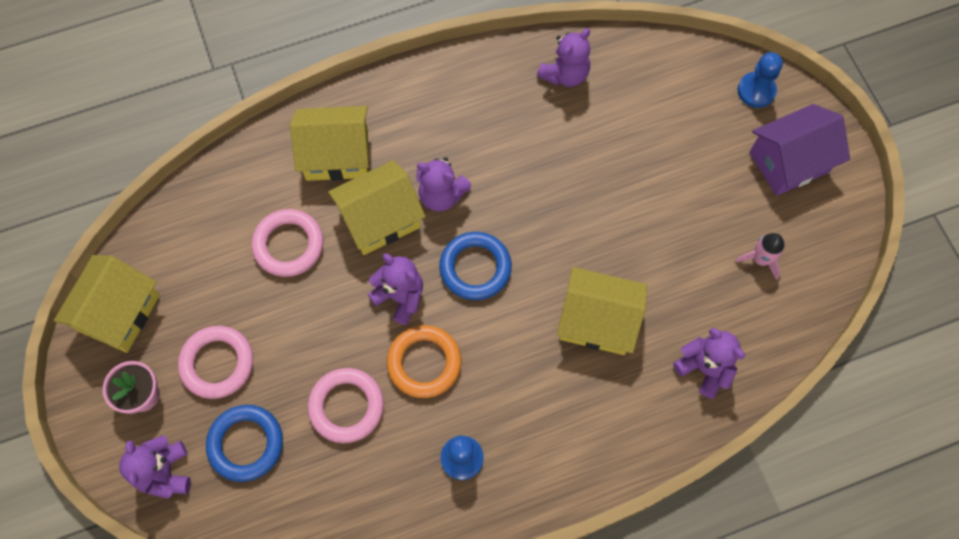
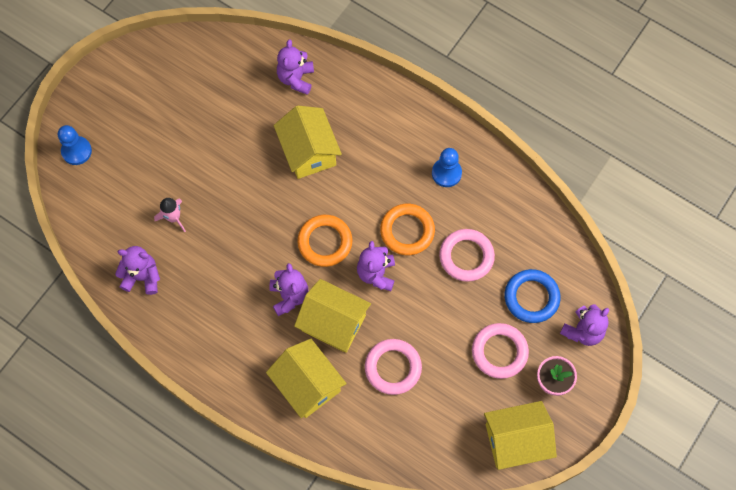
camera: 125 degrees left, 0 degrees up
(475, 268) = (325, 242): blue ring -> orange ring
(760, 259) = (202, 86): pink rocket -> pink rocket (173, 217)
(789, 162) = (120, 105): purple house -> none

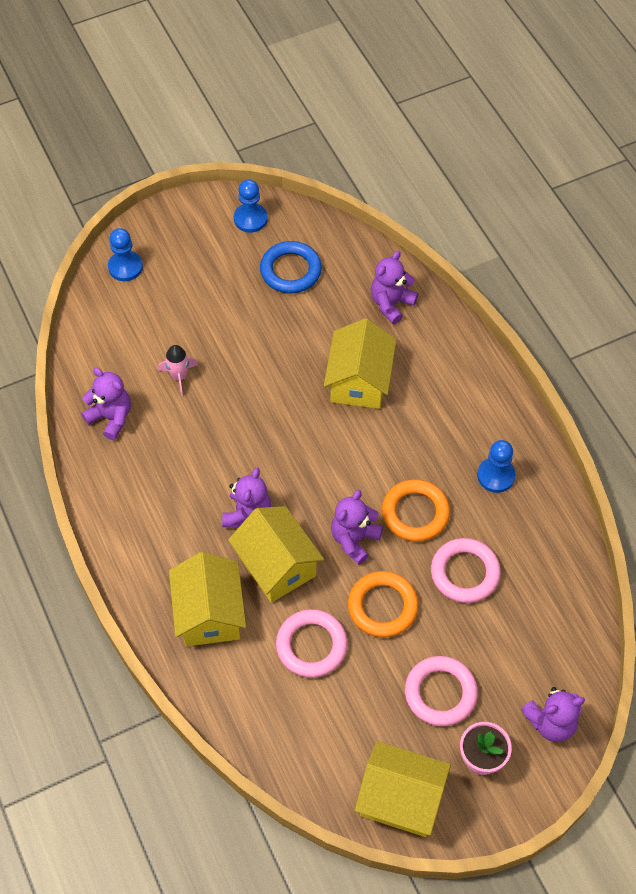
camera: 30 degrees right, 10 degrees down
(149, 63) = (250, 219): none -> blue pawn
(325, 242) = (319, 479): orange ring -> orange ring (382, 606)
(531, 297) = (513, 654): blue ring -> blue ring (290, 270)

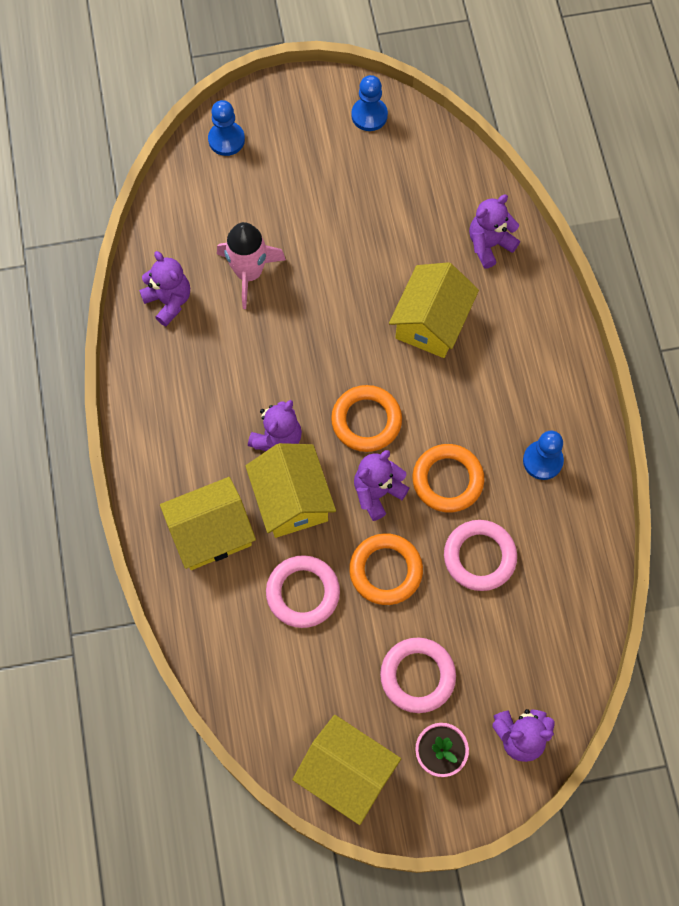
camera: 15 degrees right, 10 degrees up
(179, 376) = (249, 273): pink rocket -> pink rocket, size x1.65
(209, 613) = (211, 533): yellow house -> yellow house turned 60 degrees clockwise
(290, 270) = (395, 183): blue ring -> none
(325, 479) = (366, 420): none -> orange ring

